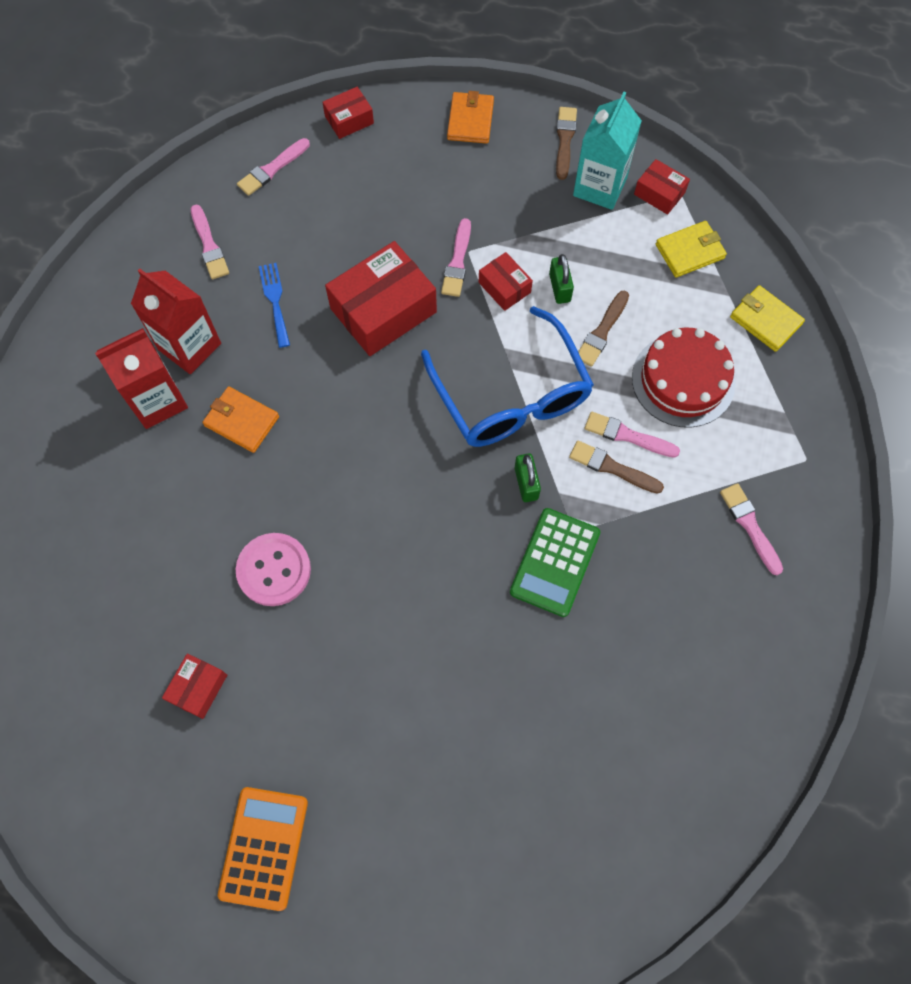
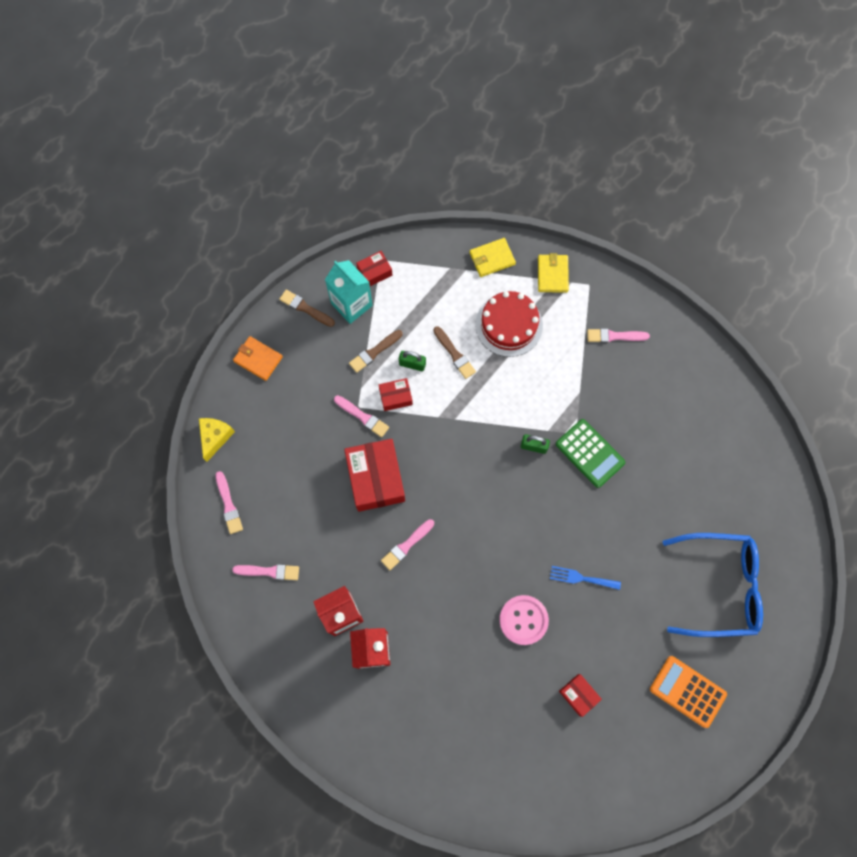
camera: 65 degrees left, 5 degrees up
(241, 421) = (413, 601): orange wallet -> none
(275, 301) = (334, 544): blue fork -> blue fork (581, 578)
(349, 120) = (215, 437): red box -> yellow cheese
(511, 395) = (472, 428): blue glasses -> blue glasses (719, 586)
(612, 467) = (546, 393): brown brush -> brown brush (374, 352)
(627, 435) = (529, 374): pink brush -> pink brush (406, 545)
(689, 251) = (424, 276): yellow wallet -> yellow wallet (552, 274)

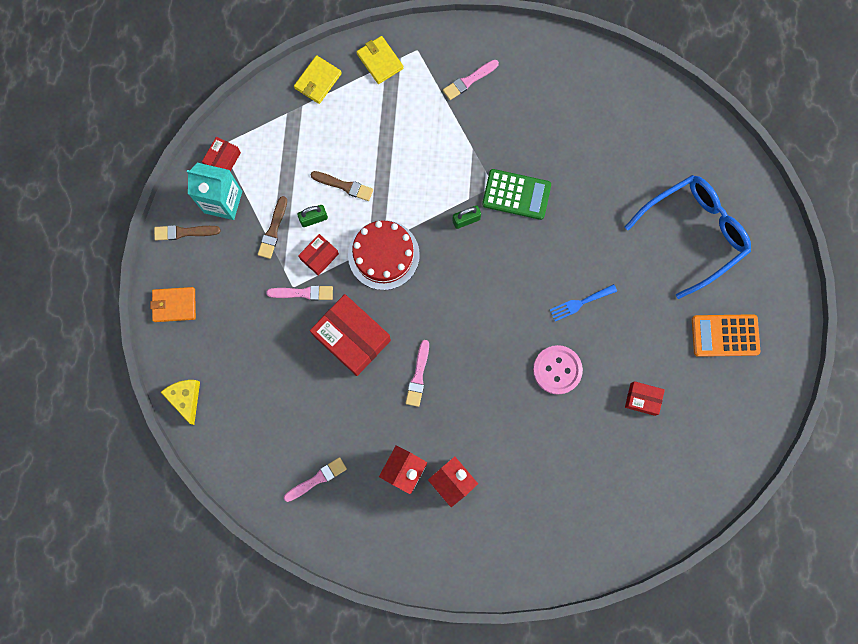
camera: 35 degrees left, 5 degrees up
(228, 505) = (241, 448): pink brush -> none
(509, 325) = (373, 129): red cake -> red cake (383, 255)

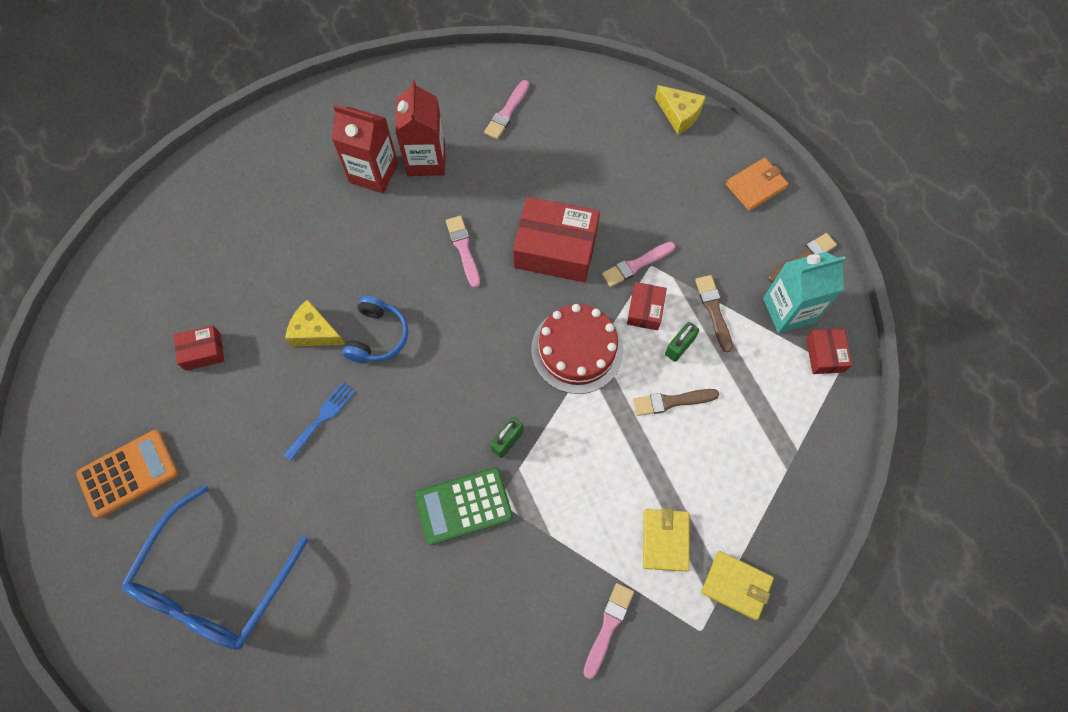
camera: 150 degrees right, 10 degrees down
(318, 81) = (791, 512): yellow wallet -> yellow wallet (665, 540)
(514, 341) = (377, 336): none -> blue headphones
(557, 370) = (315, 332): pink button -> yellow cheese

